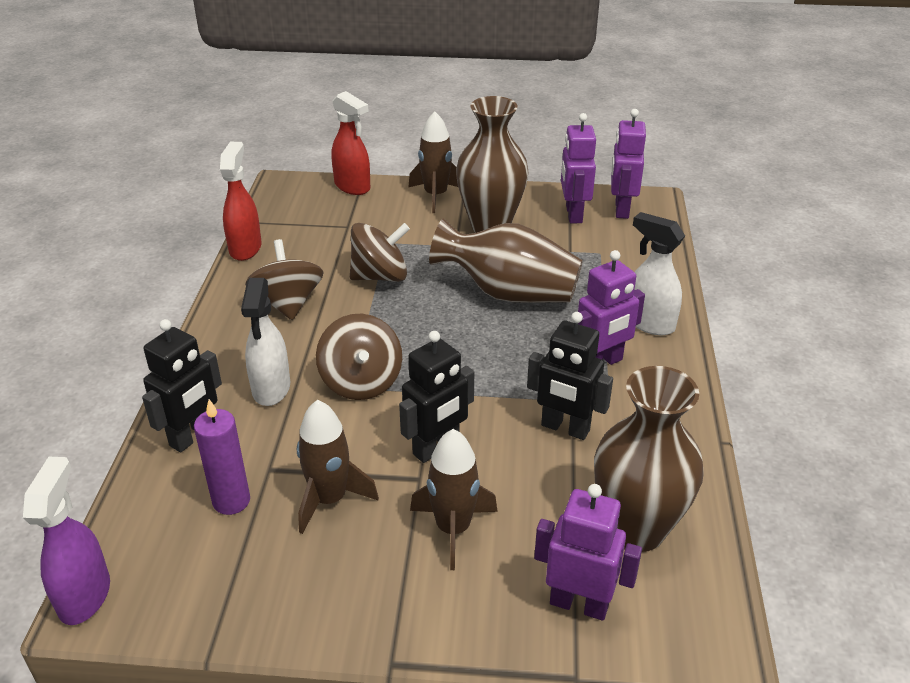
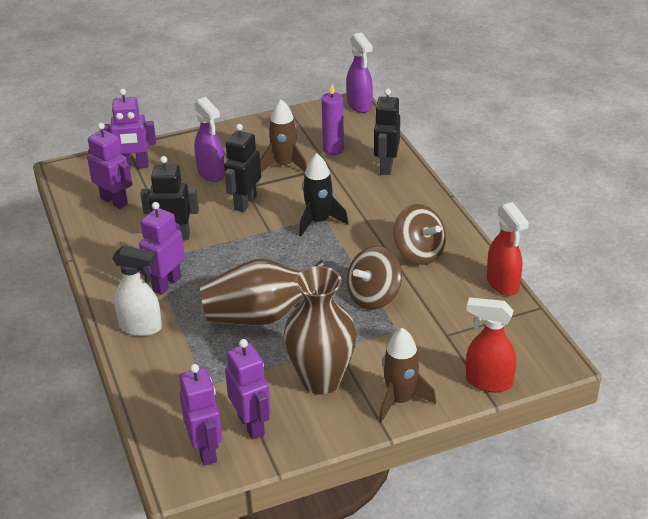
camera: 155 degrees right, 0 degrees up
(271, 389) = (369, 200): white spray bottle -> none
(361, 382) = (319, 221): brown spinning top -> black rocket
(453, 529) = (211, 173): brown rocket -> purple spray bottle
(636, 529) = (114, 201): brown vase -> purple robot

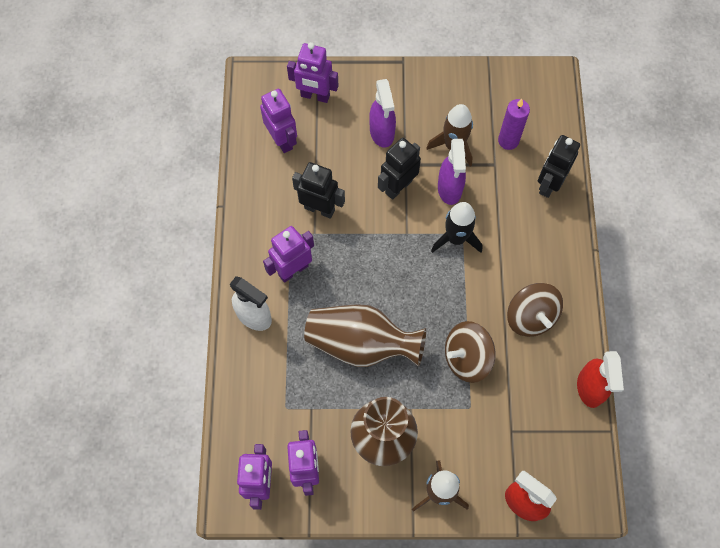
camera: 20 degrees right, 30 degrees up
(359, 105) = (560, 82): purple spray bottle -> purple spray bottle (449, 189)

